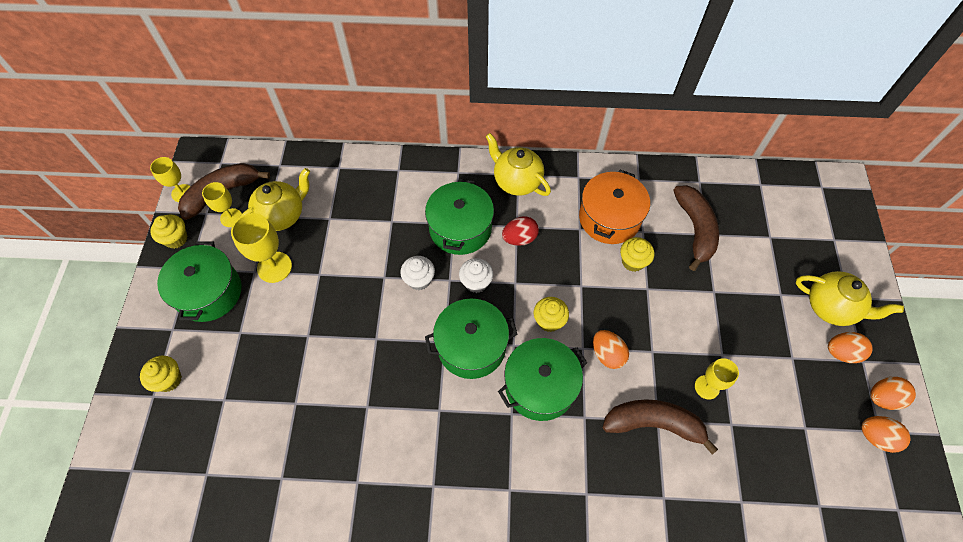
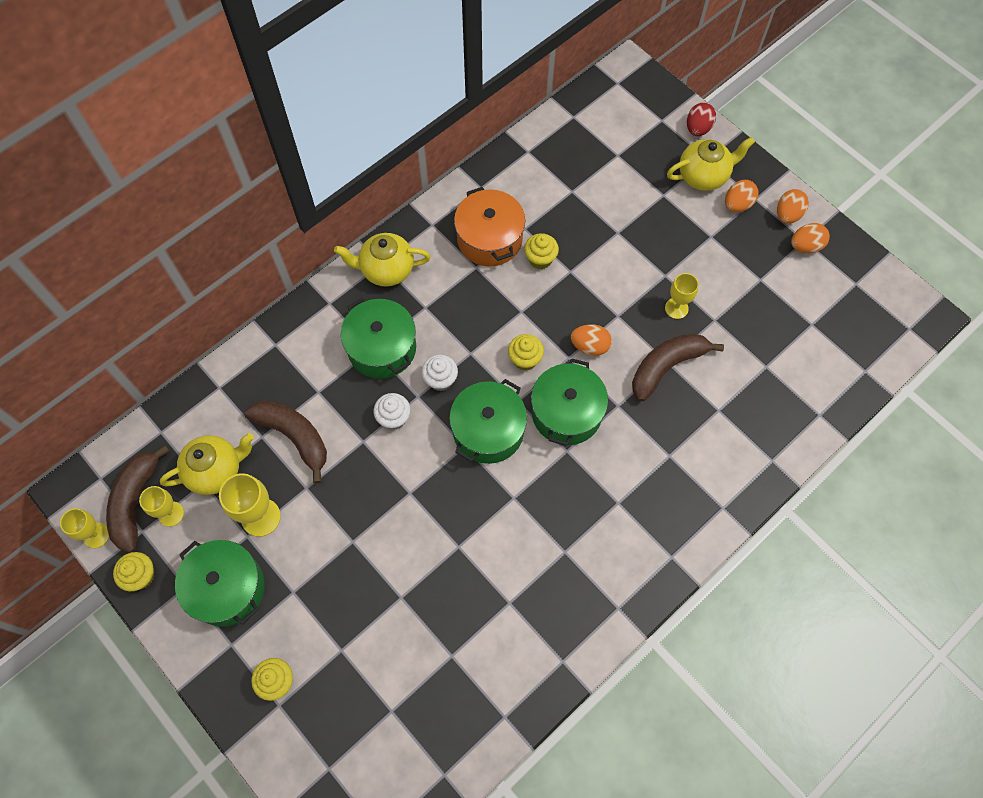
camera: 45 degrees left, 5 degrees up
(282, 215) = (216, 471): yellow teapot -> yellow teapot turned 60 degrees clockwise
(519, 238) = (437, 315): red egg -> red egg (698, 128)
(695, 229) = (560, 194): brown banana -> brown banana (294, 436)

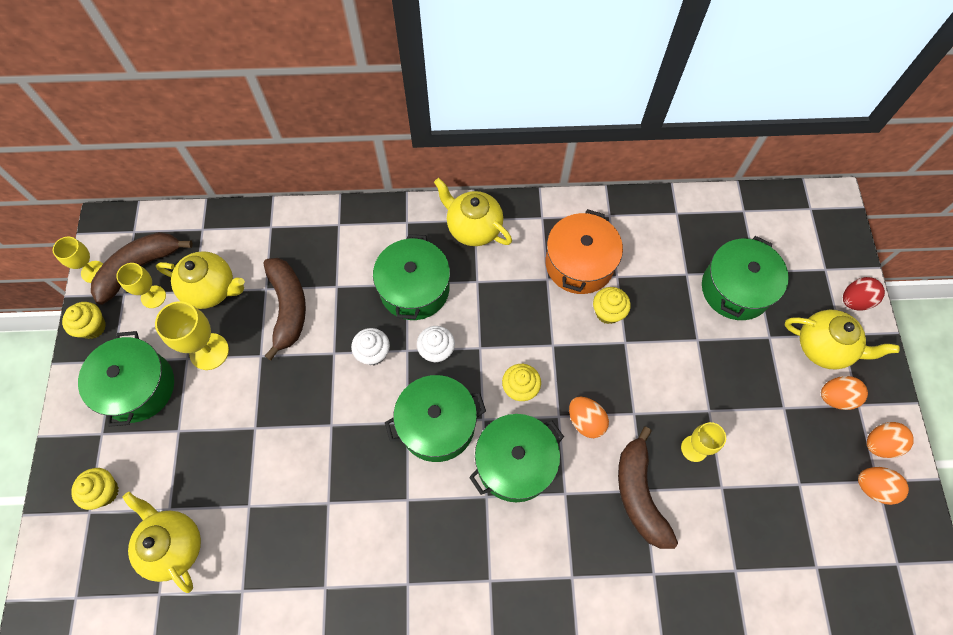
camera: 40 degrees right, 0 degrees up
(370, 670) = (173, 545): none -> yellow teapot
(614, 177) = (736, 289): none -> green pot
(666, 366) = (639, 494): brown banana -> brown banana turned 105 degrees counterclockwise

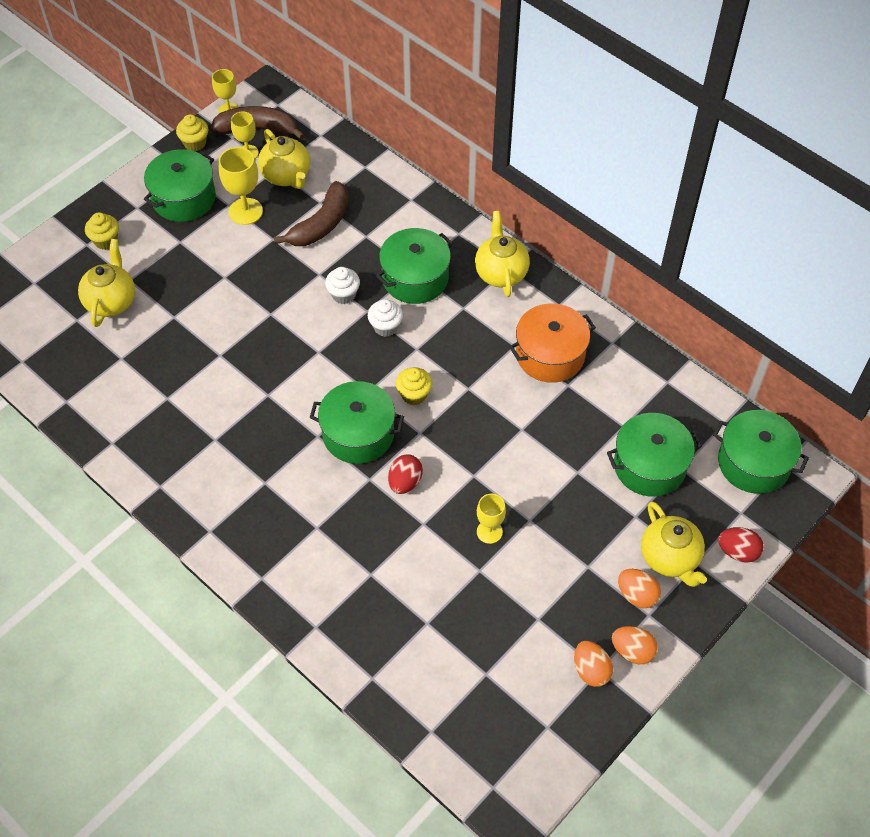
camera: 45 degrees right, 10 degrees down
(437, 425) = (335, 369): green pot -> green pot (753, 463)
(585, 421) = (434, 451): orange egg -> none
(593, 469) = (405, 482): none -> red egg
(608, 312) = (532, 401): yellow cupcake -> none
(639, 494) = (417, 523): brown banana -> none

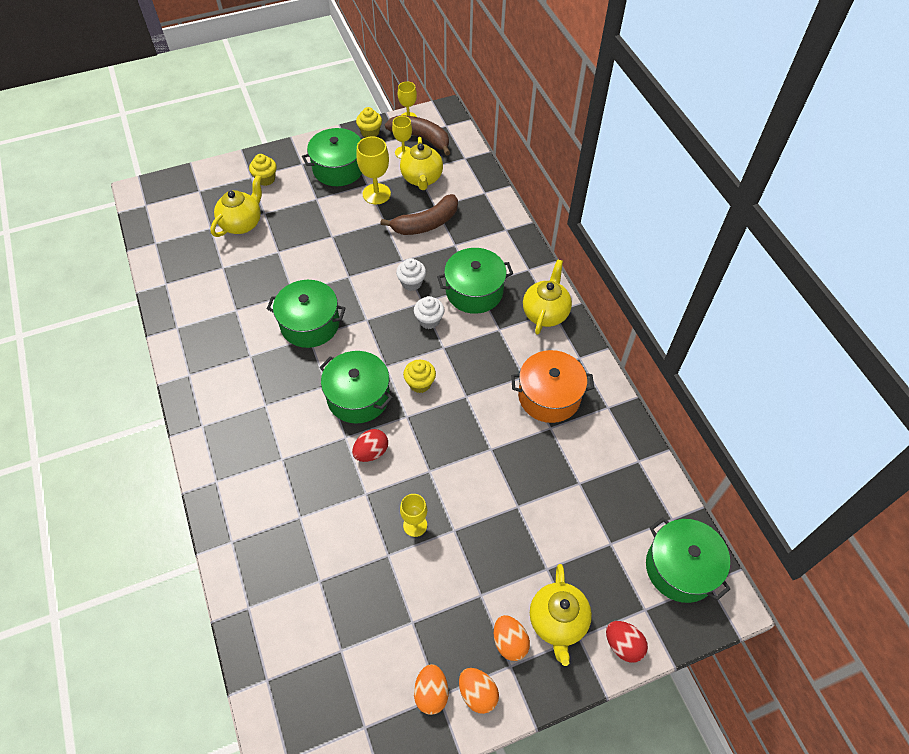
camera: 25 degrees right, 0 degrees up
(649, 466) = (583, 528): green pot -> green pot (310, 324)

